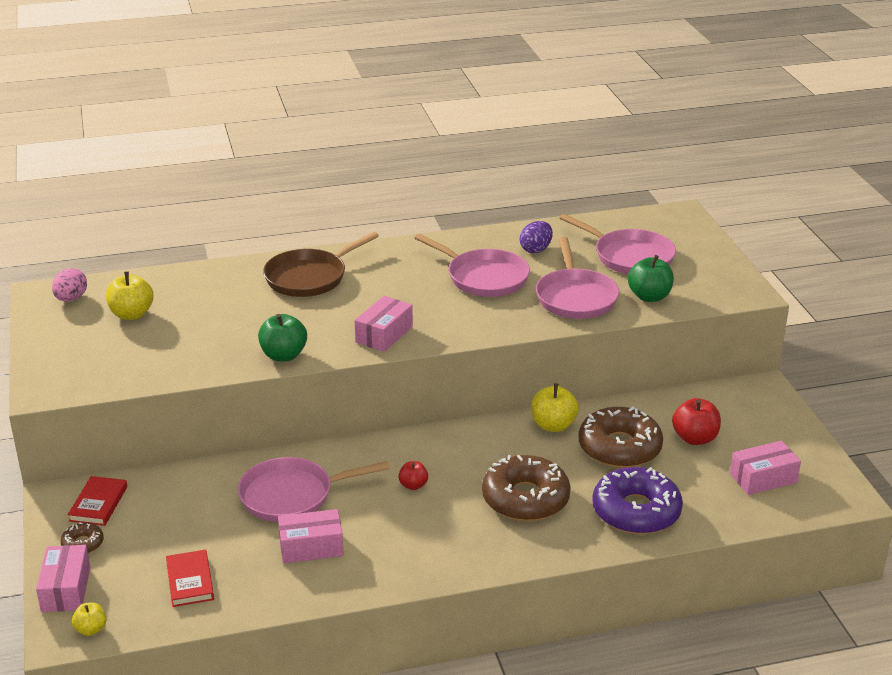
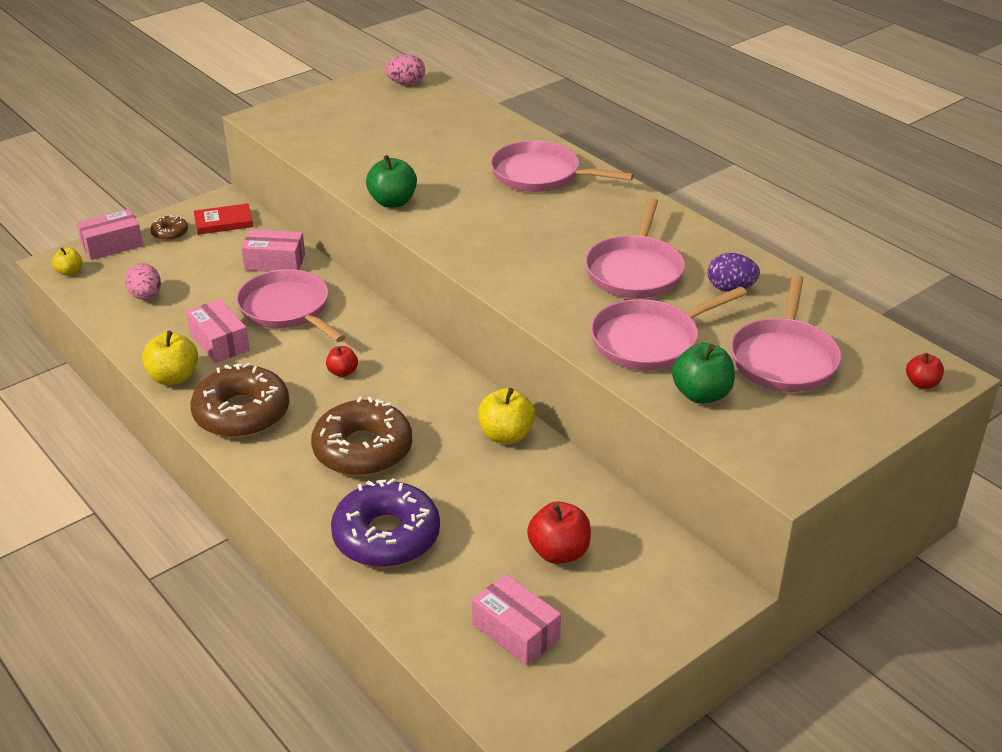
camera: 65 degrees right, 5 degrees up
(131, 314) = (403, 115): yellow apple -> yellow apple (173, 377)
(190, 581) = (146, 296): red book -> pink egg
(309, 277) = (540, 175): brown pan -> pink pan
(384, 334) = (470, 243): pink box -> pink box (275, 262)
(619, 448) = (498, 495): brown donut -> brown donut (242, 413)
(685, 222) = (921, 383): none -> red apple

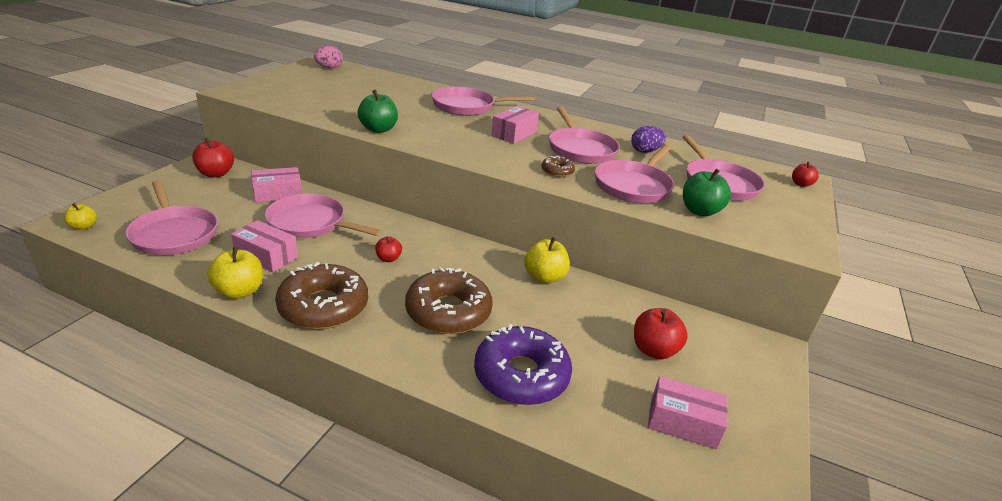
camera: 30 degrees left, 5 degrees down
(112, 245) = (118, 201): pink box -> pink box (514, 134)
(146, 296) = (174, 233): pink egg -> pink pan
(170, 233) = (171, 186): brown donut -> brown donut (557, 171)
(223, 222) = (216, 174): red book -> red apple

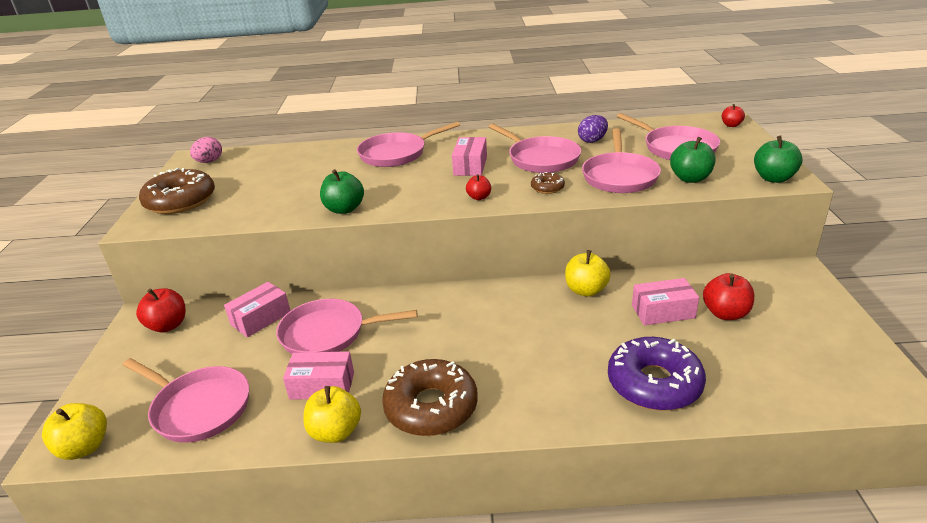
camera: 20 degrees left, 0 degrees up
(84, 226) = (84, 447): yellow apple -> yellow apple, size x1.69
(388, 259) = (439, 334): red apple -> red apple (479, 197)
(448, 312) = (542, 358): brown donut -> brown donut (180, 201)
(682, 423) = (798, 361): pink box -> pink box (663, 311)
(788, 241) = (773, 178): none -> green apple

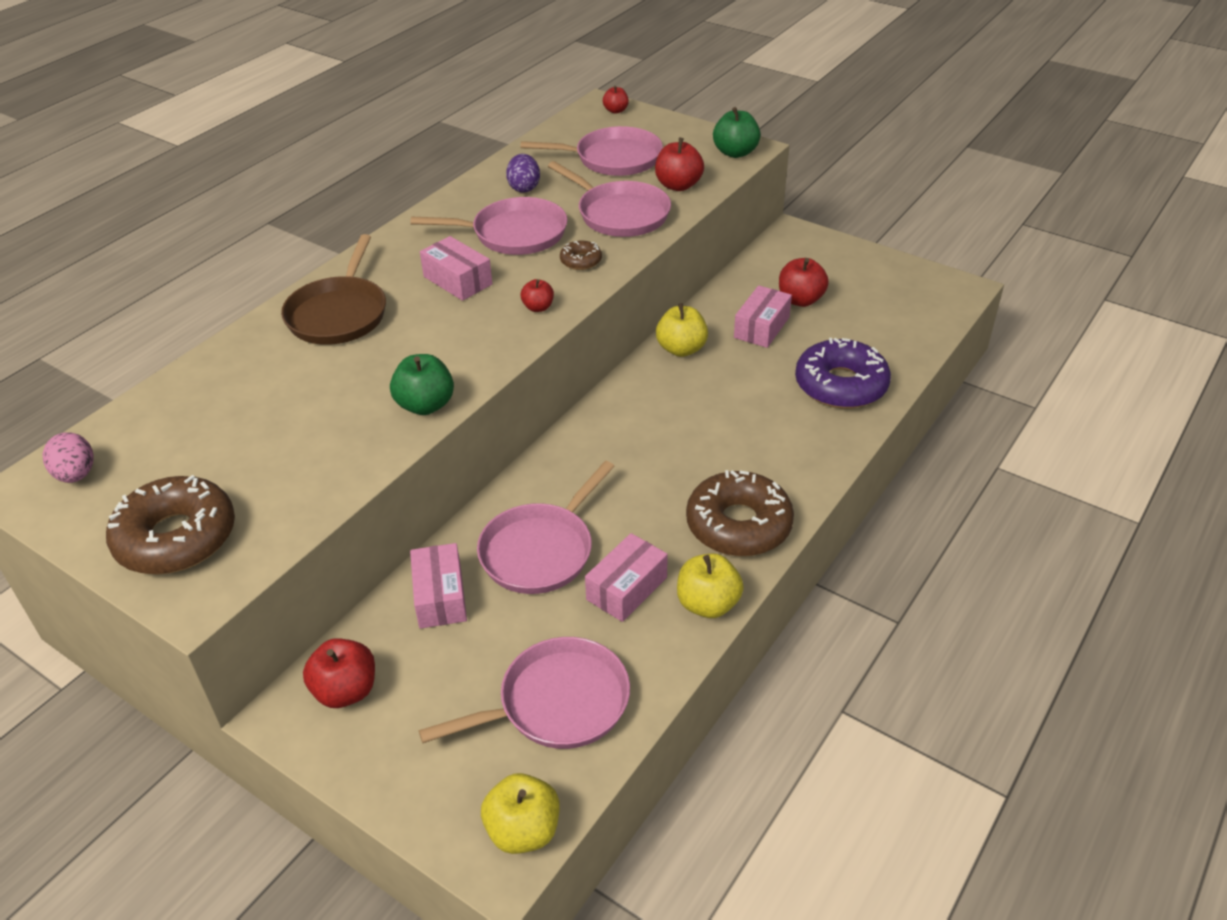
camera: 55 degrees left, 10 degrees up
(396, 154) = (339, 314): pink pan -> brown pan
(690, 178) = (678, 185): green apple -> red apple

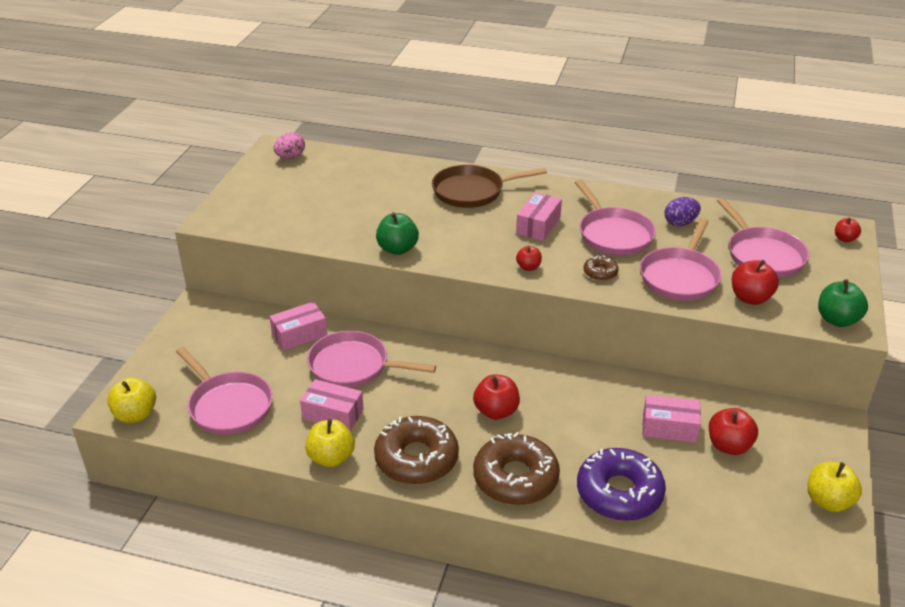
camera: 70 degrees right, 5 degrees down
(176, 538) = (253, 201): brown donut -> brown donut (515, 478)
(346, 691) = (219, 320): red apple -> red apple (496, 411)
(681, 349) = (608, 385): yellow apple -> yellow apple (828, 501)

